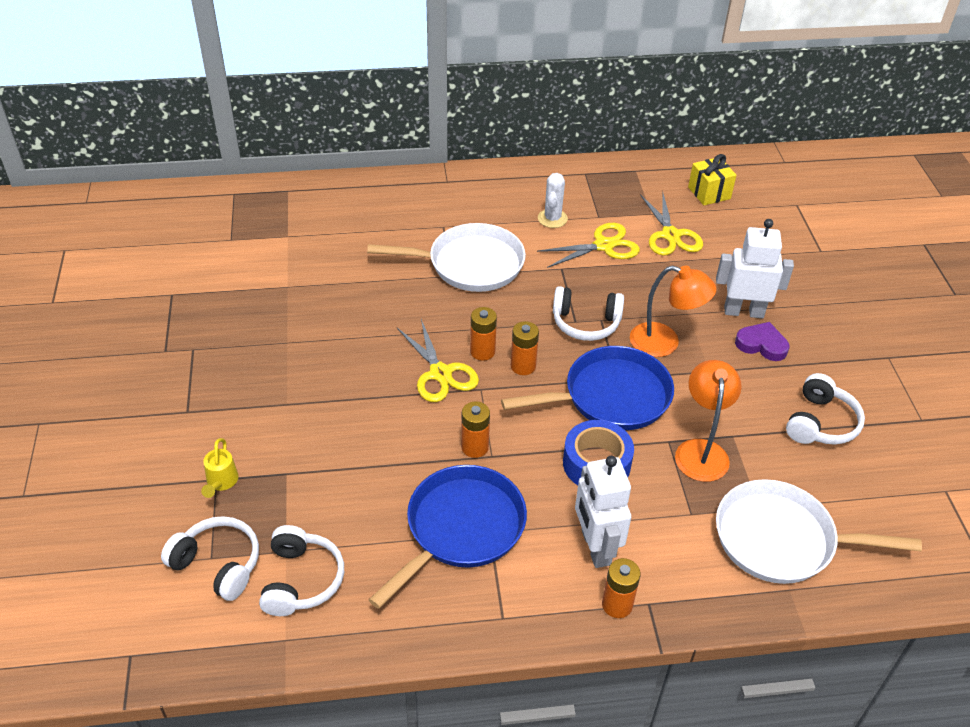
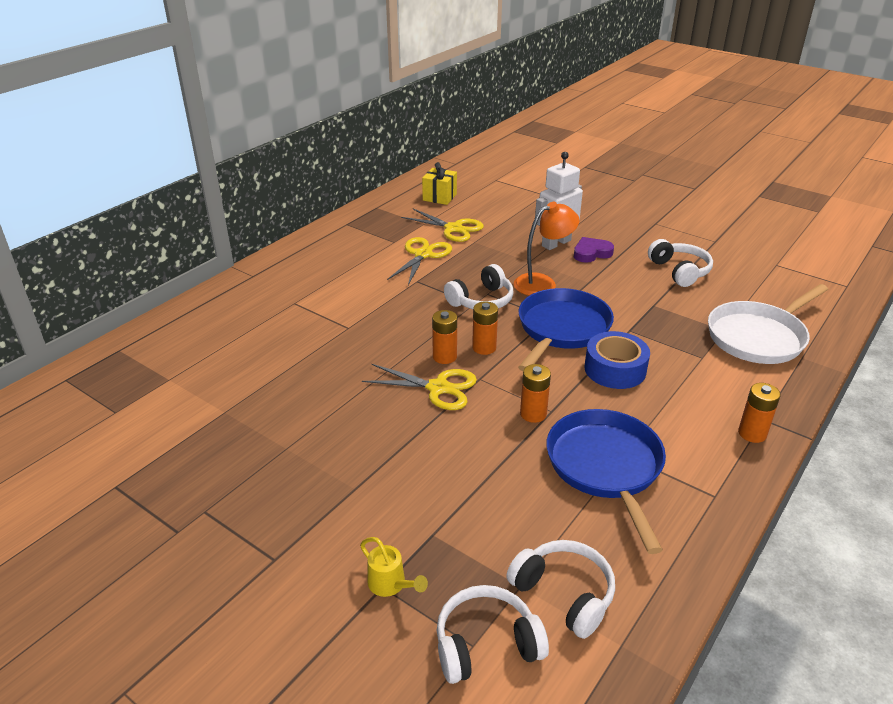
camera: 45 degrees left, 10 degrees down
(470, 264) = (351, 313): white pan -> none
(552, 218) = (365, 258): white cactus -> none
(595, 547) = (690, 413): white robot -> none
(701, 450) = (652, 323): orange lamp -> none

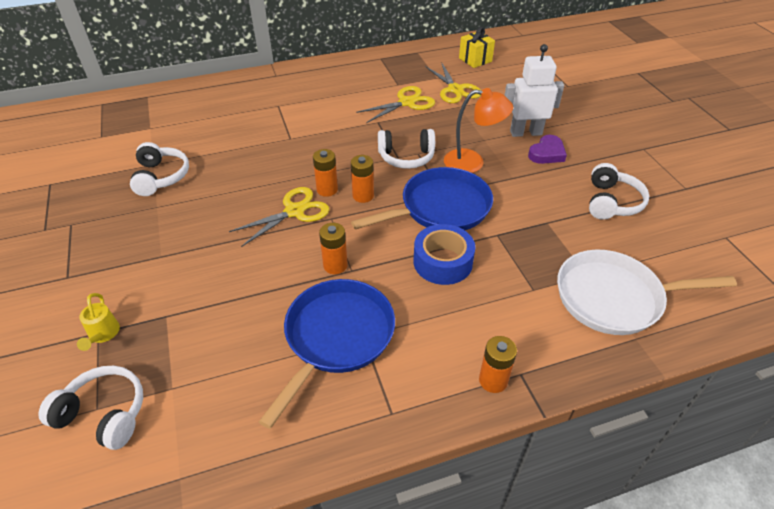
camera: 35 degrees right, 10 degrees up
(438, 388) = (294, 211): yellow scissors -> yellow scissors turned 90 degrees counterclockwise
(564, 594) = (190, 413): white headphones -> white headphones (161, 177)
(591, 253) = (547, 153): purple heart -> purple heart turned 120 degrees clockwise

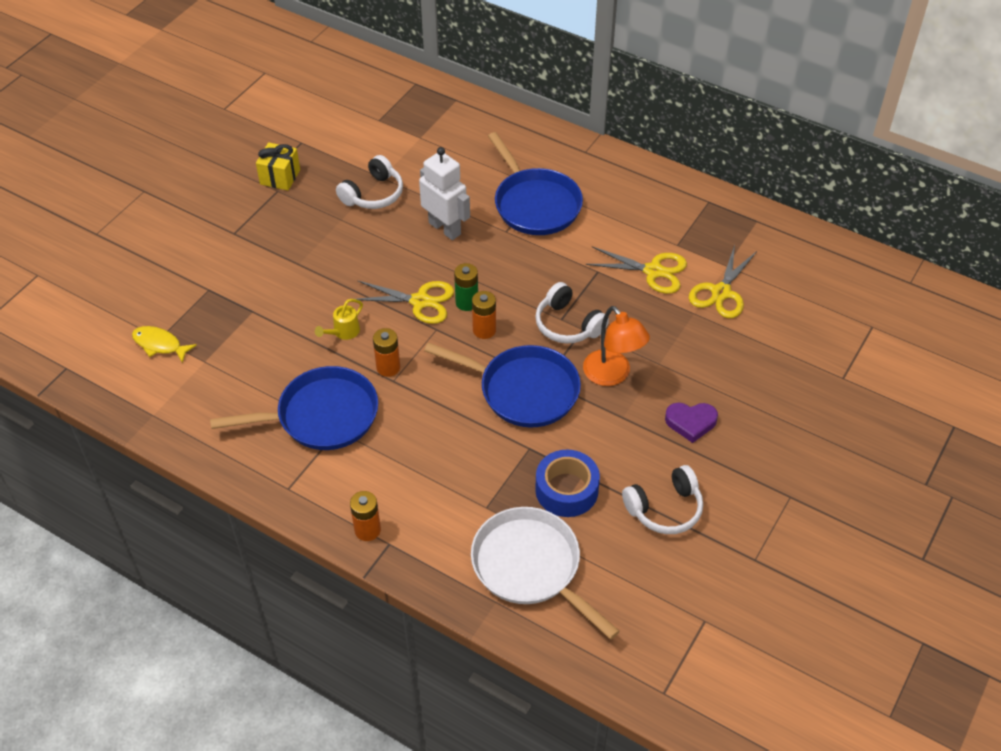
camera: 50 degrees right, 5 degrees up
(103, 334) = (209, 293): yellow watering can -> yellow watering can (343, 332)
(104, 414) = (160, 344): white headphones -> yellow fish
(286, 115) = (535, 204): none -> blue pan
(327, 190) = (467, 302): orange battery -> green battery
(442, 262) = (459, 431): blue tape -> blue tape (566, 490)
(475, 60) = (800, 274): yellow gift -> yellow gift (280, 177)
(525, 133) = (708, 388): white robot -> white robot (445, 228)

